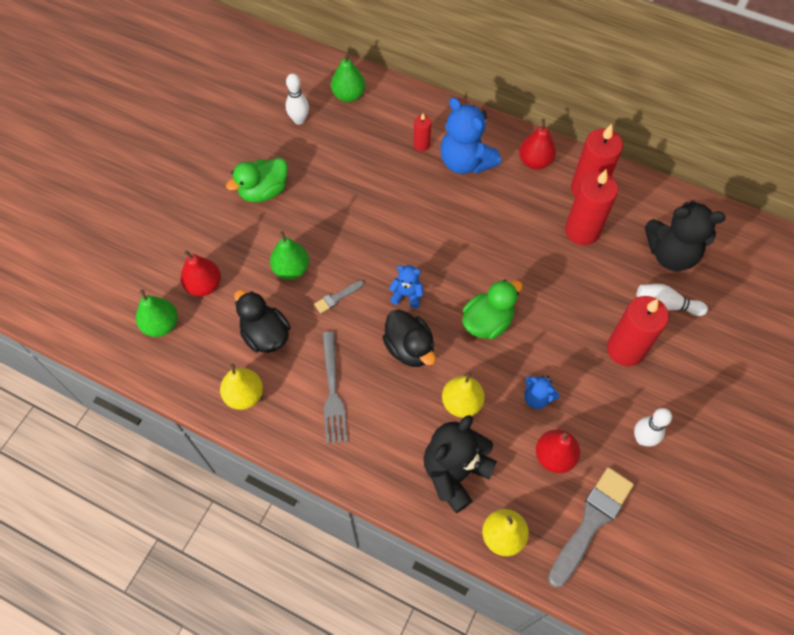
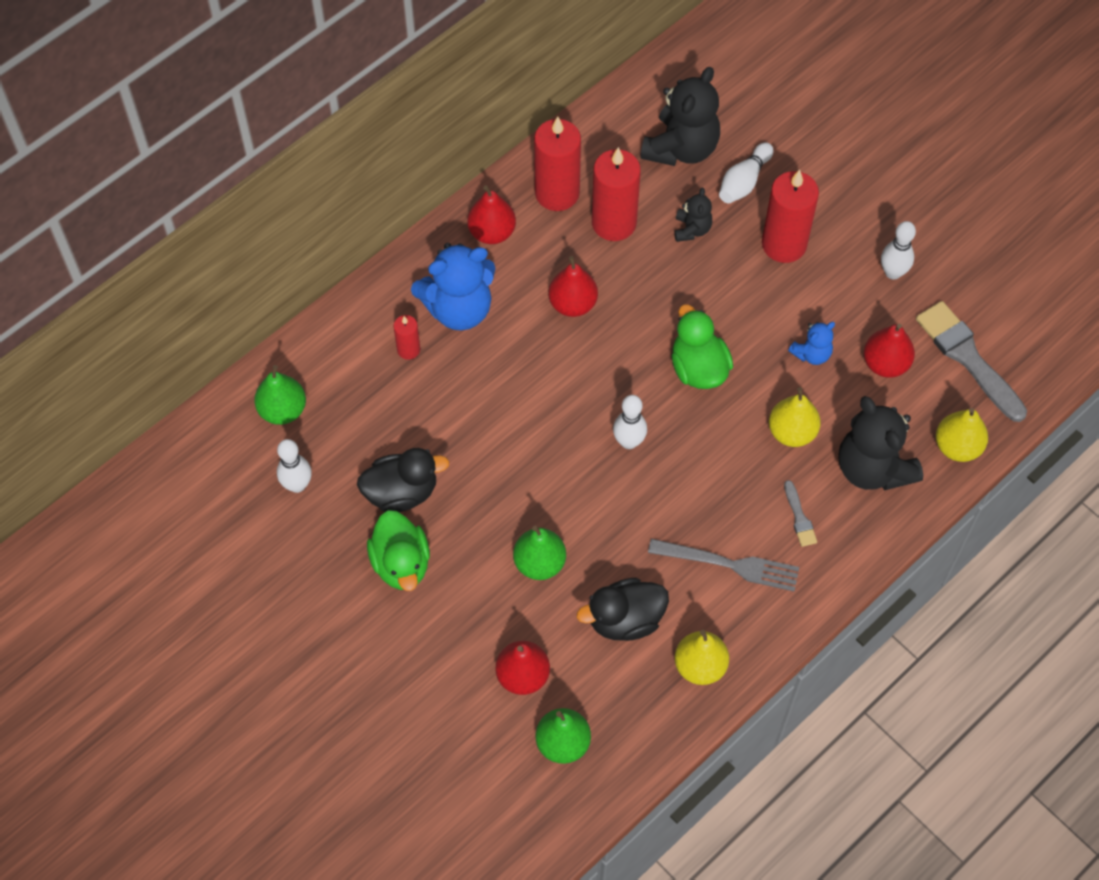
camera: 70 degrees left, 0 degrees up
(337, 297) = (602, 521): grey brush -> grey brush (799, 517)
(407, 295) = (629, 442): blue teddy bear -> white bowling pin
(409, 348) = (703, 463): black duck -> black duck (401, 492)
(502, 226) = (573, 304): none -> red pear
(604, 282) = (692, 229): none -> black teddy bear

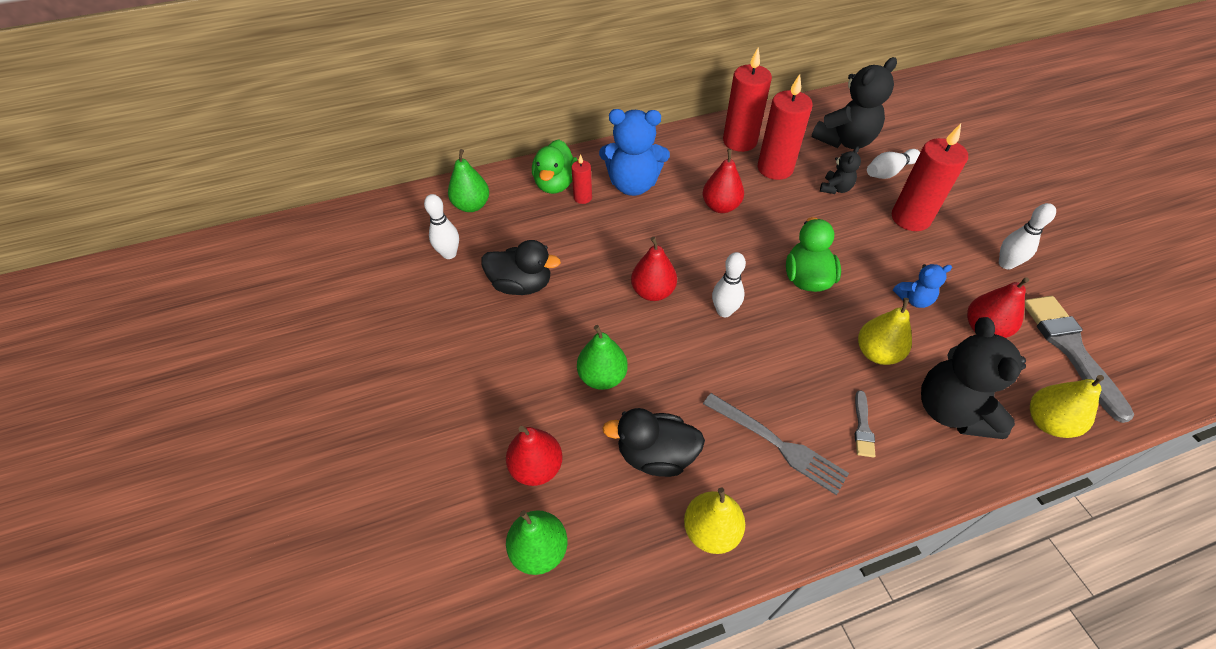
camera: 25 degrees right, 10 degrees down
(401, 563) = (489, 335): green duck -> green duck (555, 184)
(492, 232) = (681, 150): red pear -> red pear (653, 292)

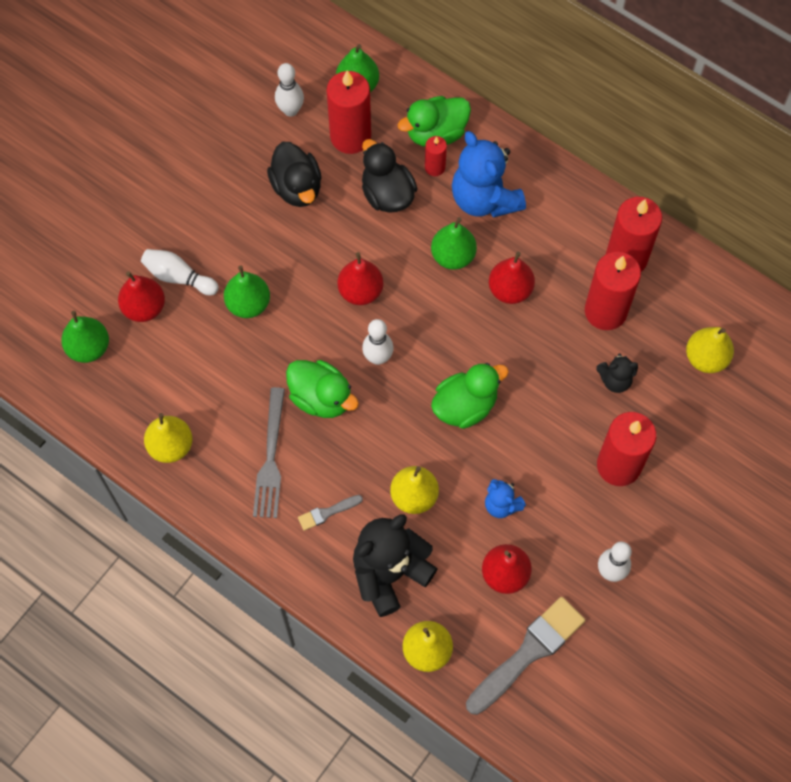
camera: 55 degrees right, 15 degrees up
(510, 230) = (350, 136): none -> red candle
(655, 455) = (205, 379): black duck -> black duck (387, 194)
(666, 223) = (453, 256): none -> green pear
(737, 370) = (321, 398): none -> green duck
(845, 141) = (706, 358): black teddy bear -> yellow pear
(888, 172) = (682, 420): white bowling pin -> white bowling pin (179, 277)

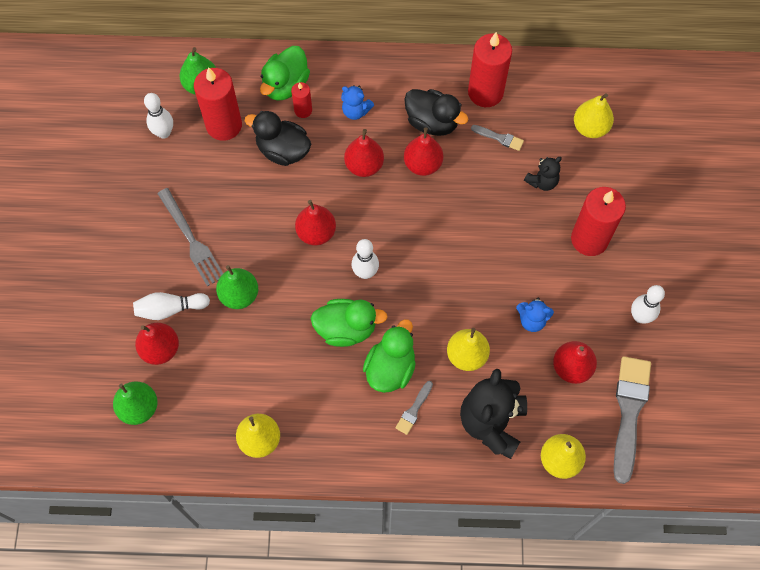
camera: 35 degrees left, 0 degrees up
(271, 459) = (343, 399): grey fork -> grey fork (192, 240)
(297, 187) = (211, 186): black duck -> black duck (432, 122)
(453, 256) = (364, 165): green pear -> red pear
(465, 406) = (453, 267): green duck -> green duck (390, 368)
(484, 199) = (355, 111): blue teddy bear -> blue teddy bear, size x0.50
(605, 311) = (499, 138): red candle -> grey brush

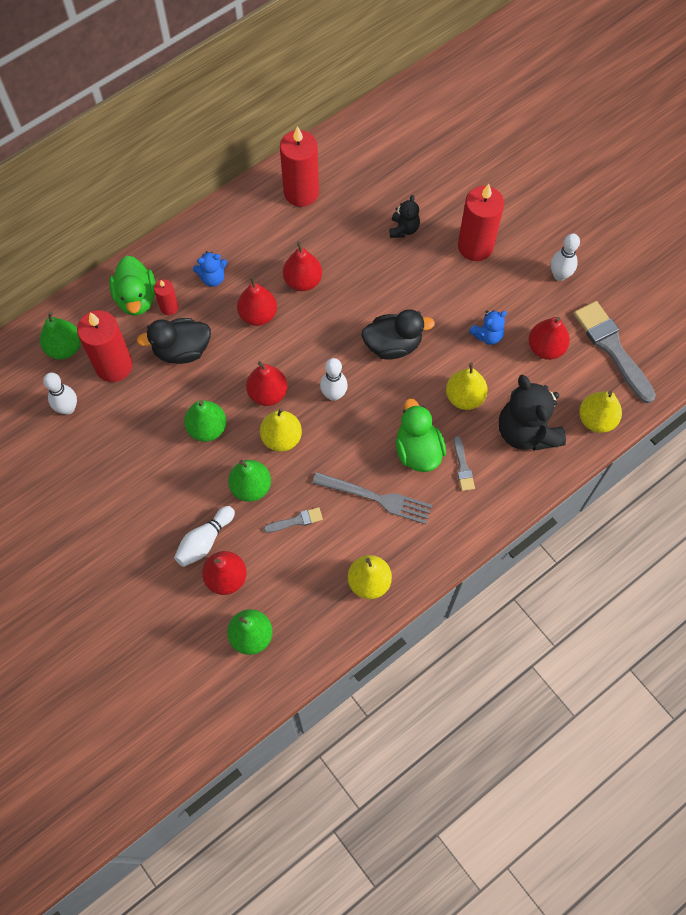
camera: 40 degrees left, 0 degrees up
(192, 240) = (172, 475): grey fork -> grey fork (377, 498)
(248, 225) = (207, 428): none -> green pear
(346, 329) = (358, 447): green duck -> none
(432, 122) = (281, 244): black duck -> black duck (393, 345)
(499, 138) = (343, 219): grey brush -> grey brush (296, 521)
(590, 128) = (403, 164): yellow pear -> yellow pear (281, 438)

